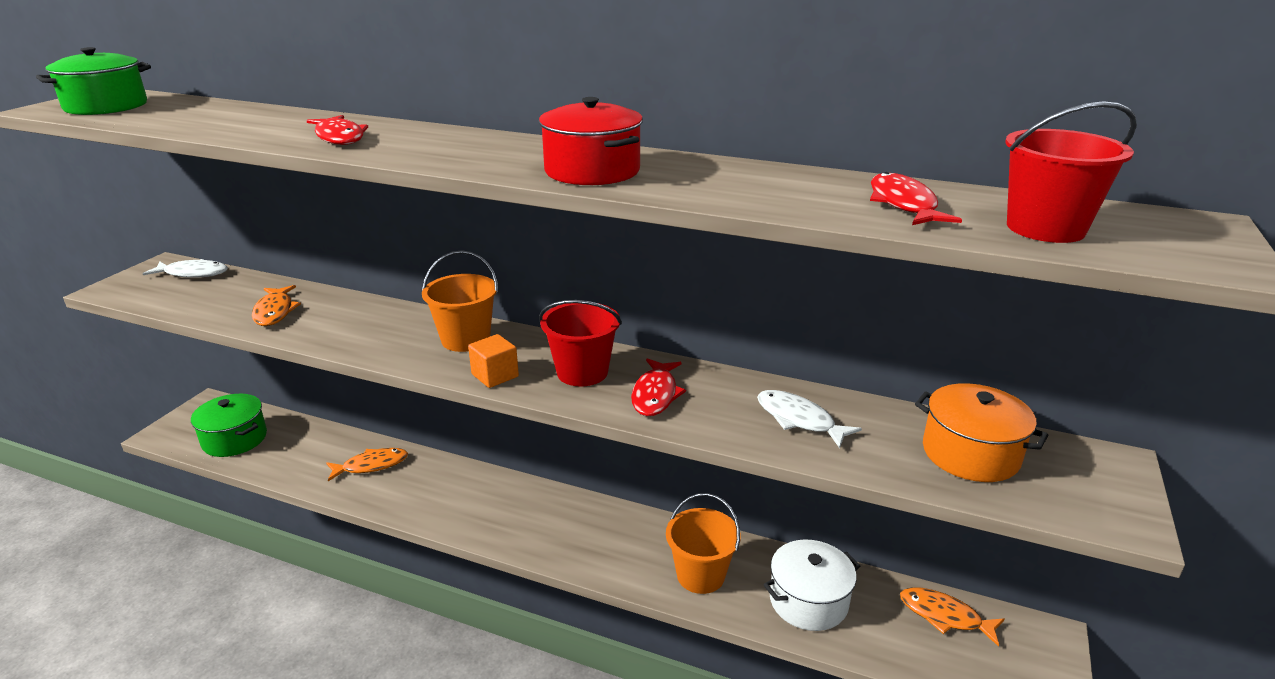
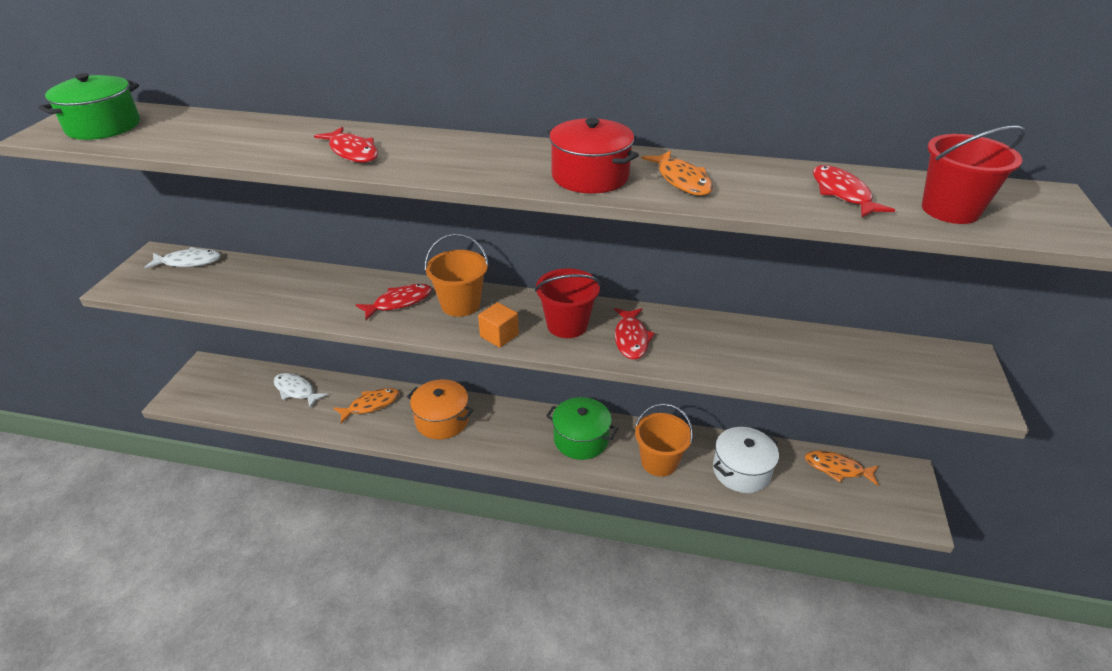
camera: 10 degrees left, 10 degrees up
(235, 439) = (243, 396): green pot -> green pot (581, 439)
(275, 312) = (284, 294): orange fish -> orange fish (681, 180)
(396, 331) = (399, 302): none -> red fish
(799, 420) = (744, 348): white fish -> white fish (296, 390)
(970, 454) = (872, 362): orange pot -> orange pot (442, 420)

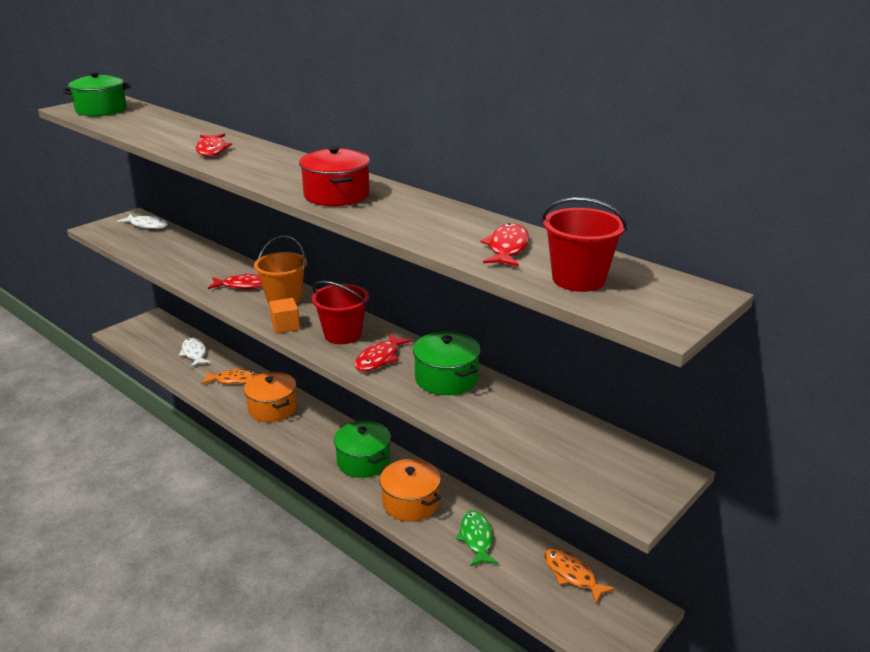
camera: 30 degrees right, 10 degrees down
(659, 462) = (410, 502): orange bucket -> orange pot
(681, 180) = (397, 212): orange fish -> none
(712, 337) = (446, 378): none -> green pot
(741, 471) = (476, 538): white pot -> green fish

